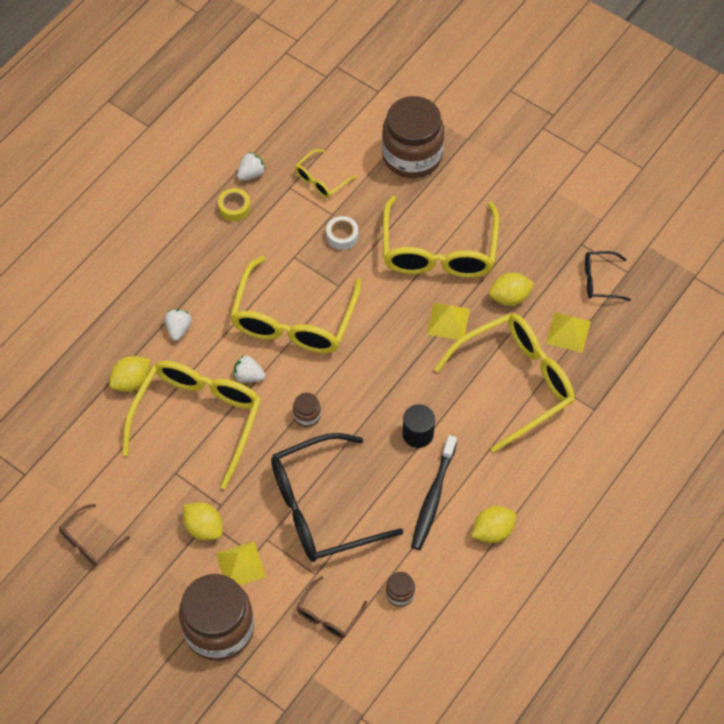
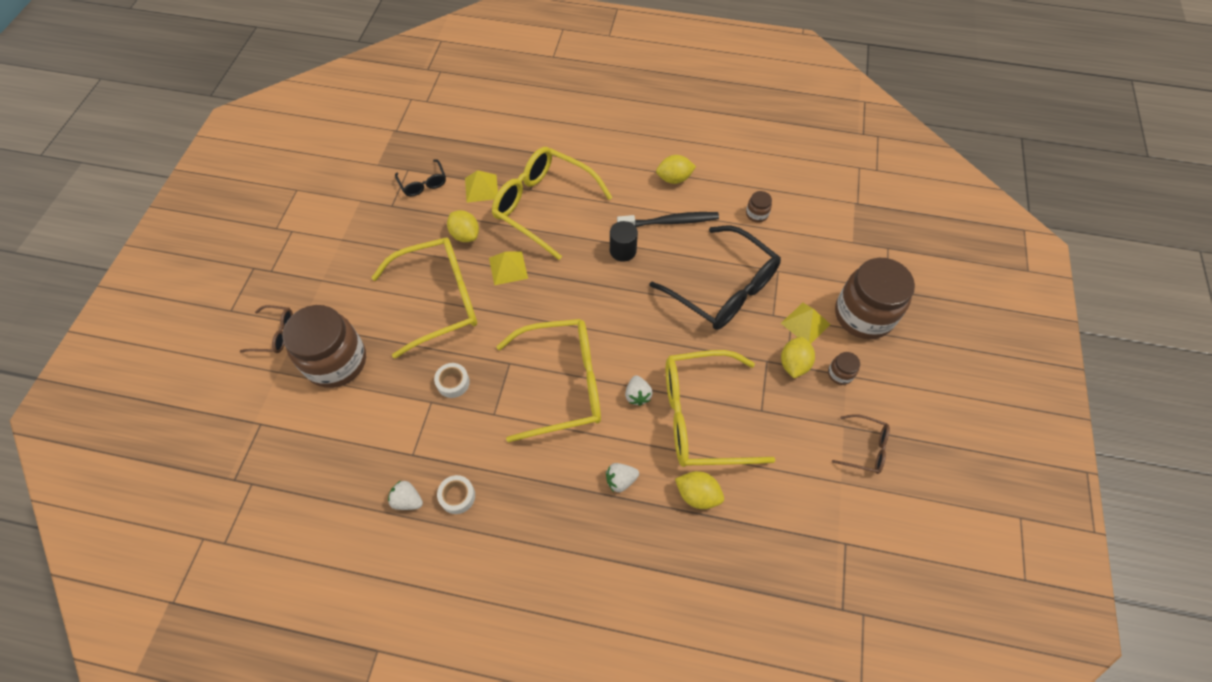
camera: 115 degrees left, 0 degrees up
(234, 208) = (457, 496): yellow tape -> white tape
(307, 415) = (650, 333): brown jar -> brown jar (840, 374)
(321, 179) = (392, 429): yellow glasses -> none
(328, 614) = (802, 250): brown glasses -> brown glasses (274, 334)
(492, 531) = (674, 178): yellow lemon -> yellow lemon turned 45 degrees counterclockwise

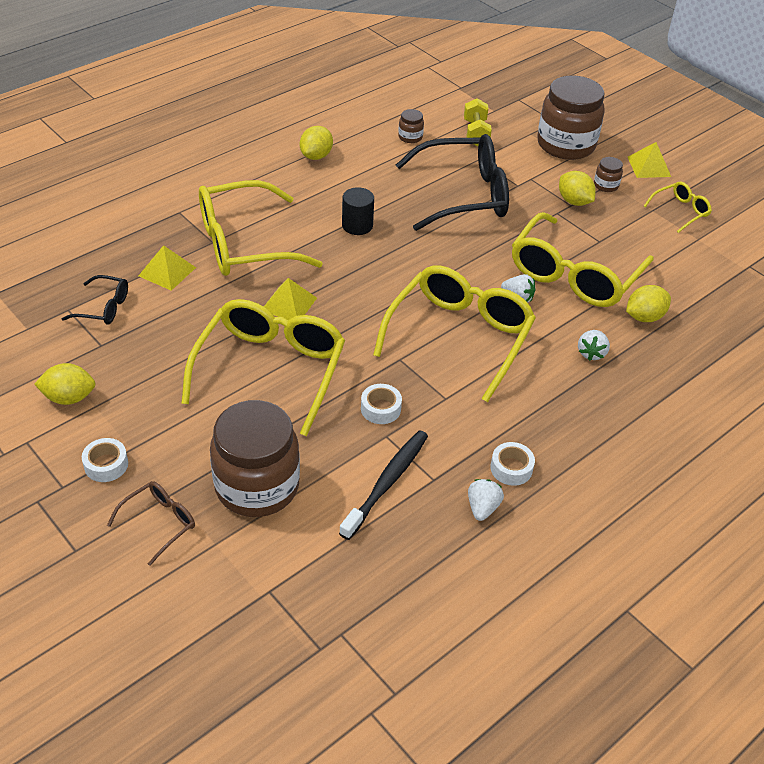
camera: 55 degrees left, 15 degrees down
(300, 278) = (106, 465): none -> white tape
(407, 500) = (482, 508): white strawberry -> white strawberry turned 135 degrees clockwise
(465, 235) = (211, 312): yellow lemon -> yellow lemon (69, 397)
(670, 222) = (359, 184): black toothbrush -> black toothbrush (386, 483)
(805, 323) = (543, 175): yellow pyramid -> yellow pyramid (649, 166)
(808, 249) = (476, 133): none -> yellow dumbbell
(864, 448) = (680, 211): brown glasses -> yellow glasses

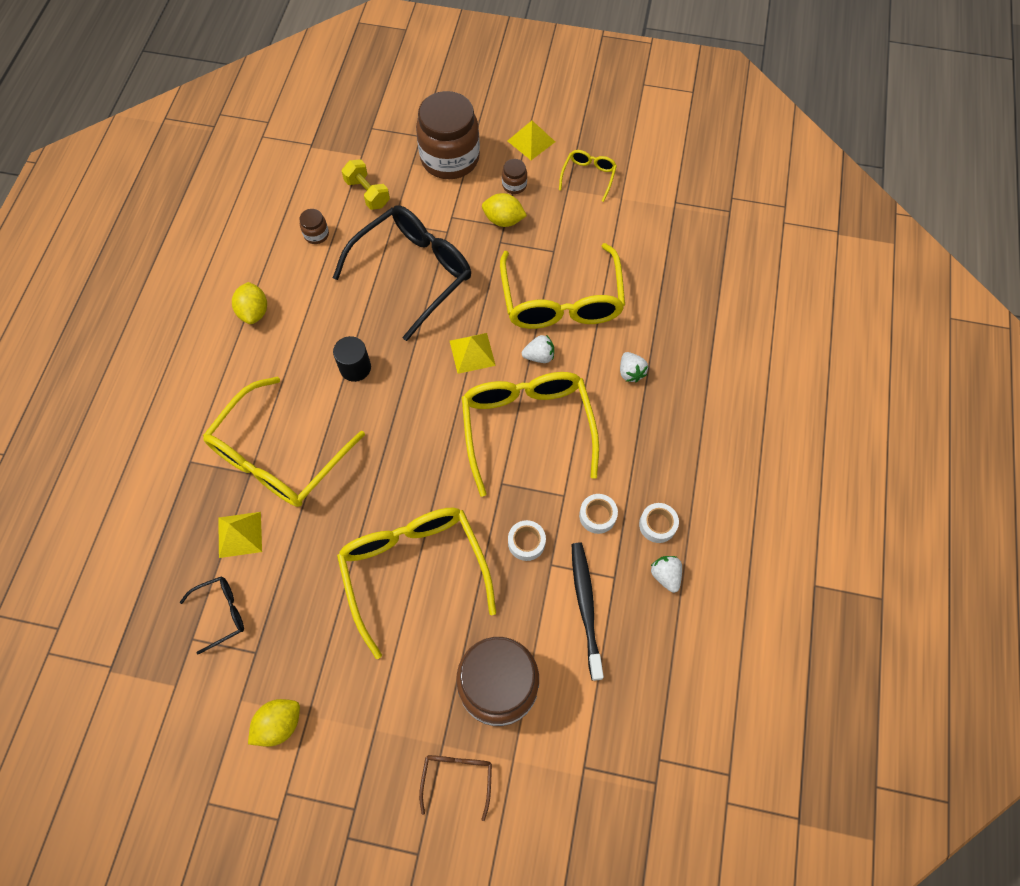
camera: 35 degrees left, 20 degrees up
(106, 465) = (369, 761): white tape -> white tape (597, 515)
(289, 304) = (371, 493): yellow pyramid -> yellow pyramid (472, 353)
(644, 317) = (640, 308): yellow lemon -> none

